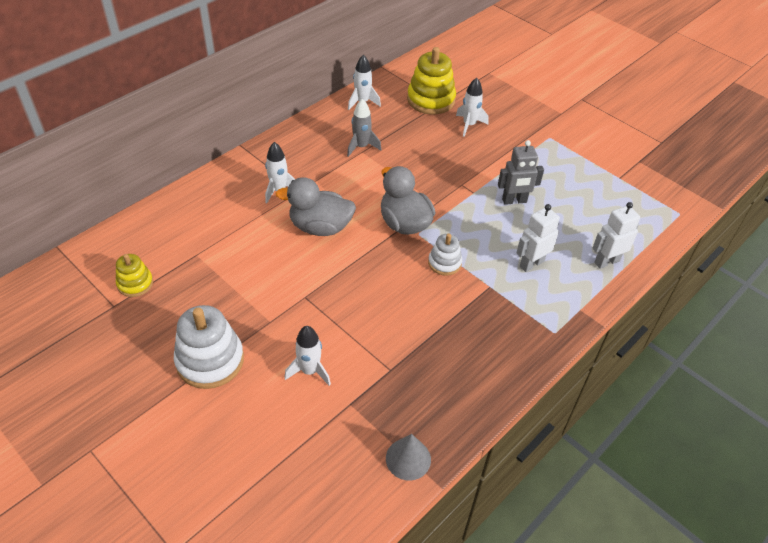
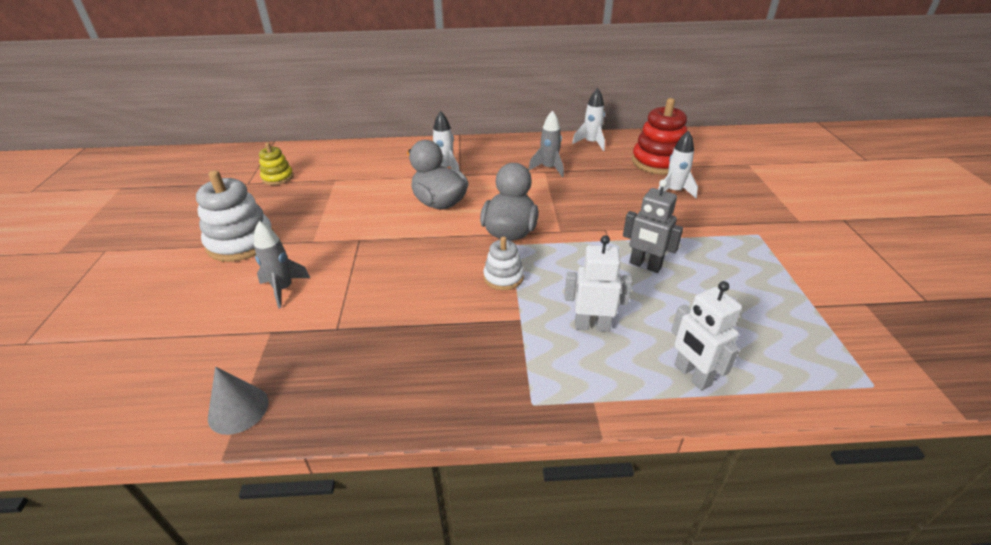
camera: 45 degrees right, 10 degrees down
(310, 371) = (283, 289): white rocket -> grey rocket
(431, 100) = (658, 162): yellow stacking toy -> red stacking toy
(606, 261) = (692, 375): white robot -> white robot turned 135 degrees counterclockwise

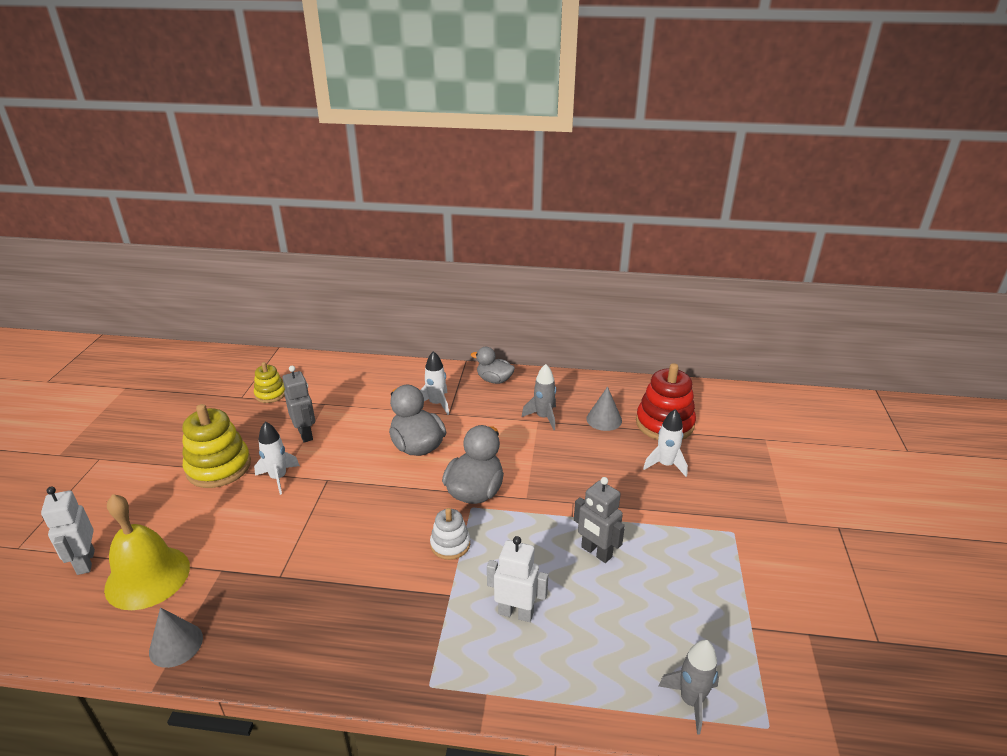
camera: 10 degrees right, 5 degrees down
(187, 349) = (147, 577): none -> yellow bell
(241, 242) = (219, 467): white stacking toy -> yellow stacking toy
(283, 289) = (243, 526): grey rocket -> grey rocket (691, 701)
(324, 205) = (305, 434): none -> grey robot
(492, 146) = (494, 380): none -> grey duck
(591, 143) = (601, 389): white rocket -> white rocket (278, 478)
(603, 164) = (604, 419): none -> grey cone
(692, 375) = (590, 683): white robot -> white robot (85, 562)

